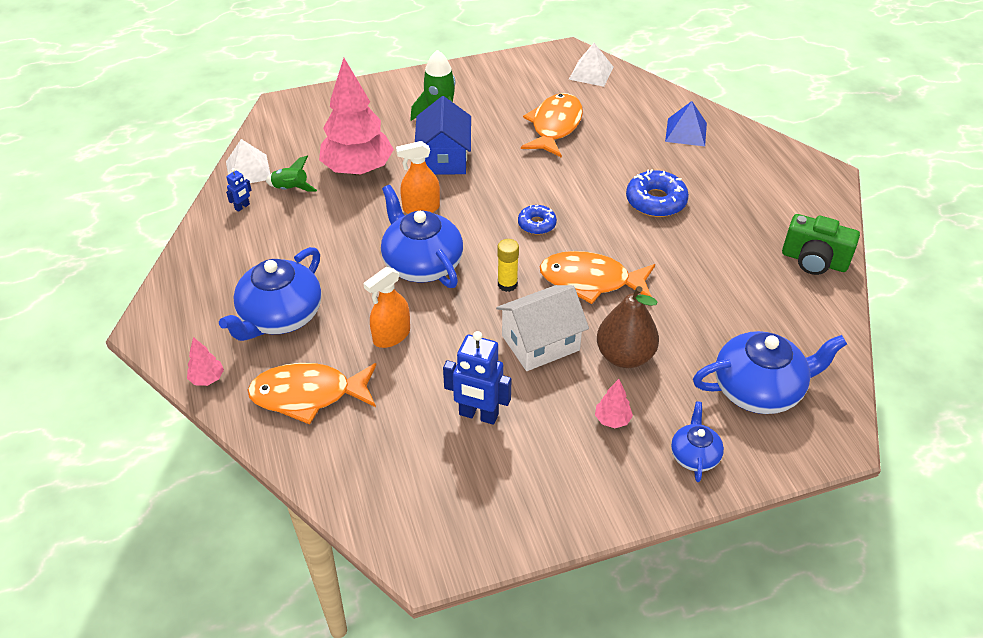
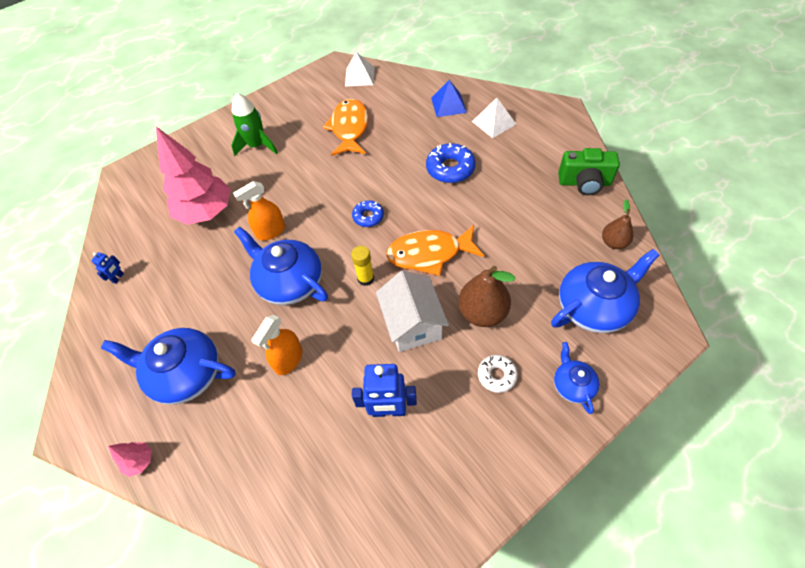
camera: 15 degrees left, 10 degrees up
(248, 170) = (112, 241): white pyramid -> white pyramid (494, 122)
(280, 316) = (186, 374): blue teapot -> blue teapot turned 90 degrees clockwise
(291, 189) = (155, 248): green rocket -> none
(308, 395) = (237, 444): orange fish -> none
(444, 158) = (273, 181): blue house -> none
(540, 343) = (412, 323): white house -> white house turned 60 degrees counterclockwise
(612, 420) = (497, 375): pink tree -> white donut
(817, 333) = (613, 243): none -> brown pear

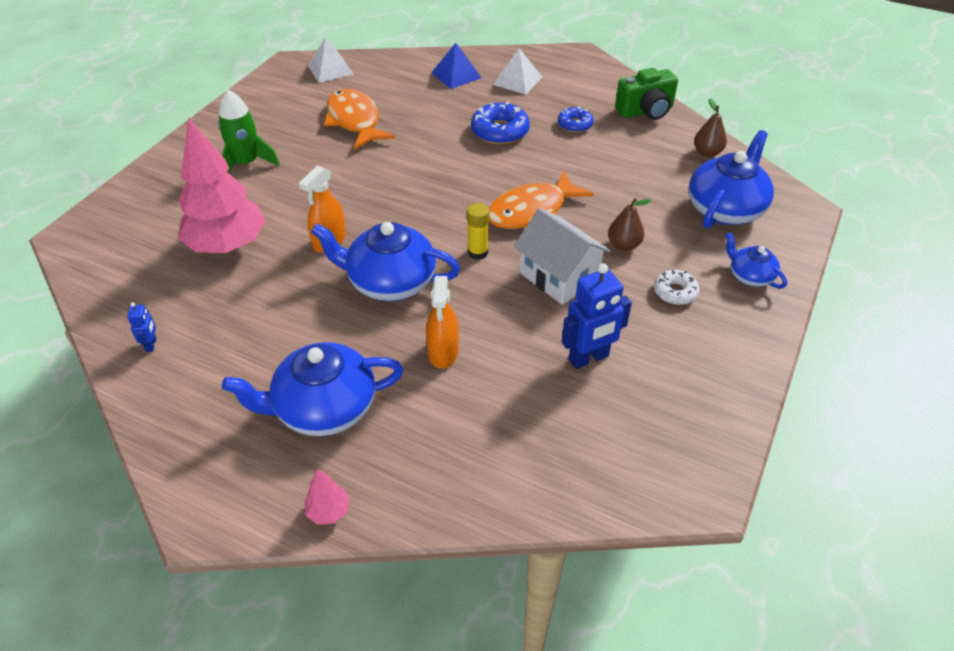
camera: 30 degrees left, 10 degrees down
(368, 217) = (439, 196): blue donut -> blue donut (575, 124)
(482, 313) = (624, 245): brown pear -> brown pear, size x0.61

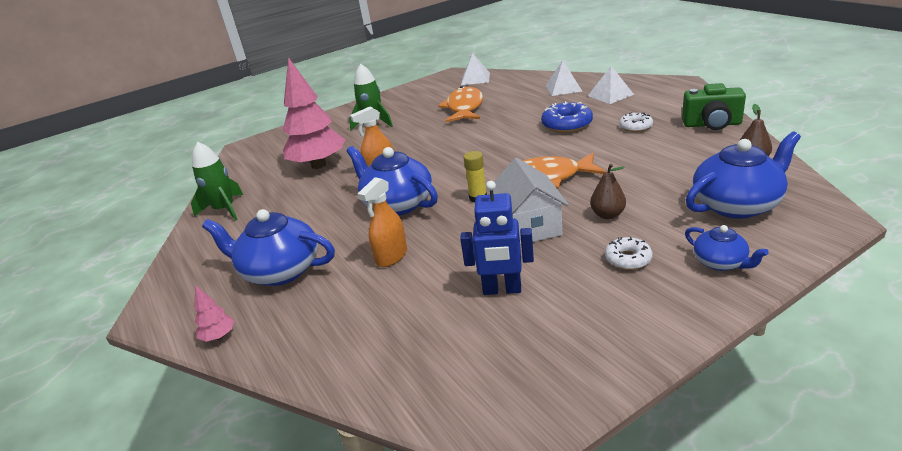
camera: 35 degrees right, 15 degrees down
(151, 345) = (224, 210): blue robot -> green rocket
(456, 75) = (563, 88): blue pyramid -> white pyramid
(575, 124) = (635, 127): blue donut -> white donut
(750, 276) = (720, 263): blue teapot -> blue teapot turned 150 degrees clockwise

